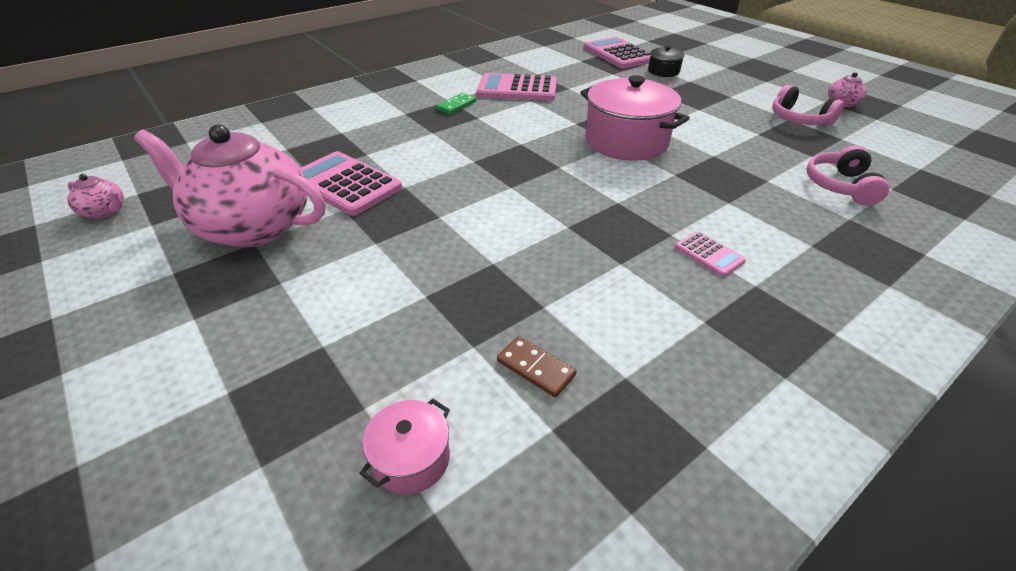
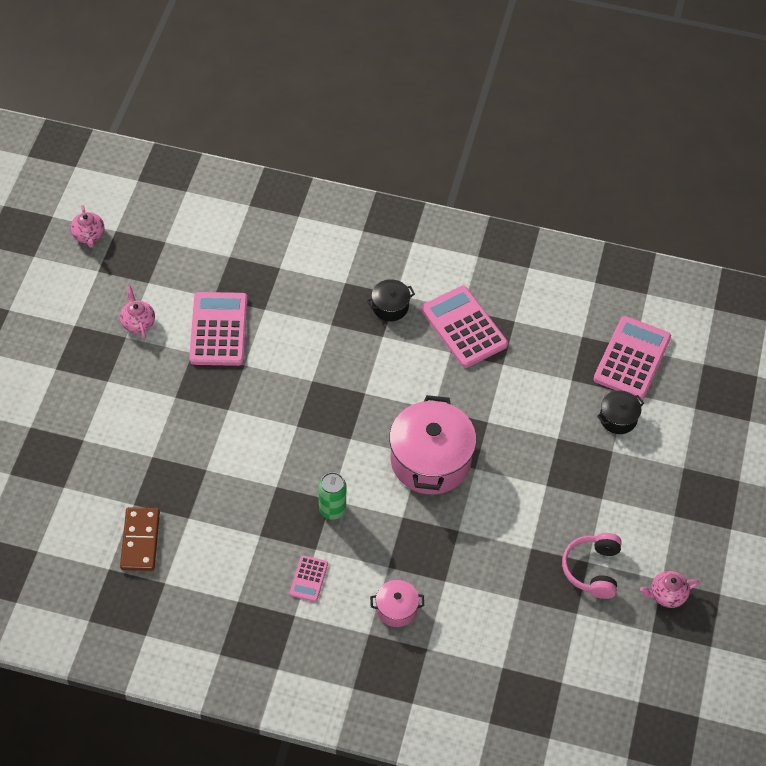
camera: 50 degrees right, 15 degrees up
(253, 226) = (138, 322): pink teapot -> pink teapot, size x0.40
(411, 459) = (53, 525): pink pot -> pink pot (396, 609)
(456, 106) = (390, 307): green domino -> black pot
(536, 368) = (140, 540): brown domino -> brown domino, size x1.53
(631, 206) = (332, 509): none -> green can
(840, 186) = (476, 632): pink headphones -> none

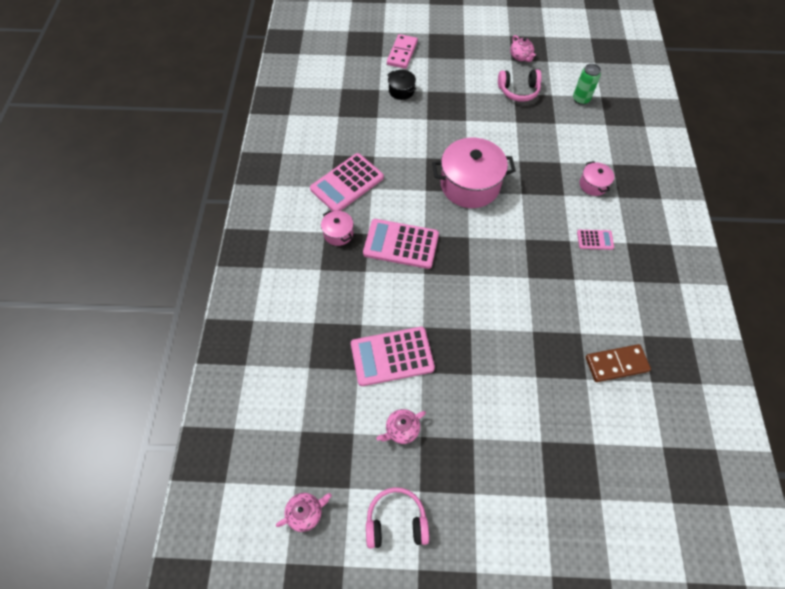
camera: 100 degrees left, 5 degrees up
(55, 301) = (396, 522): none -> pink headphones
(332, 509) = (533, 236): green can -> green can (581, 99)
(390, 307) = (338, 233): black pot -> pink pot
(632, 358) = (350, 89): pink calculator -> pink calculator (401, 244)
(697, 435) = (402, 53): none -> pink domino

